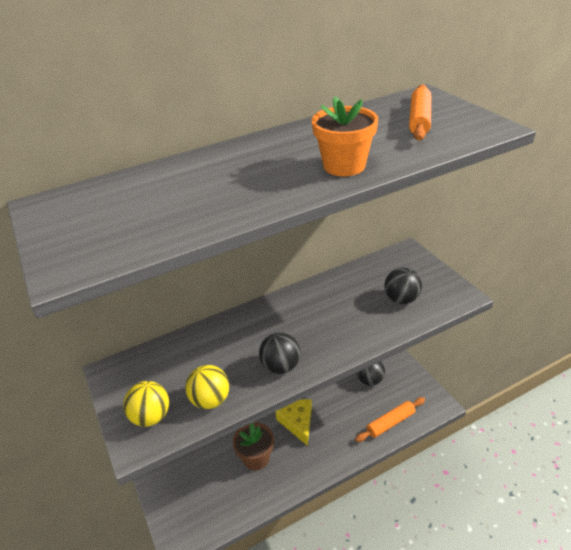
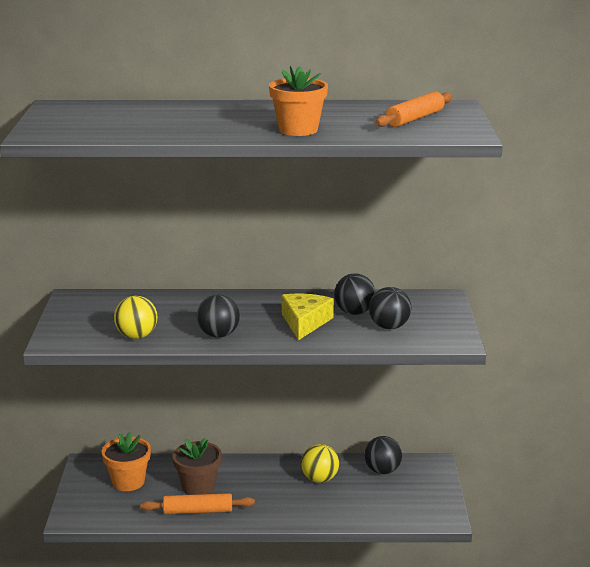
camera: 25 degrees right, 15 degrees down
(151, 416) = (80, 331): yellow ball -> yellow ball (319, 479)
(199, 479) = (128, 482): none -> orange flower pot
(297, 422) = (266, 476): yellow cheese -> yellow cheese (304, 322)
(362, 293) = (354, 312): none -> black ball
(390, 423) = (370, 511): orange rolling pin -> orange rolling pin (198, 511)

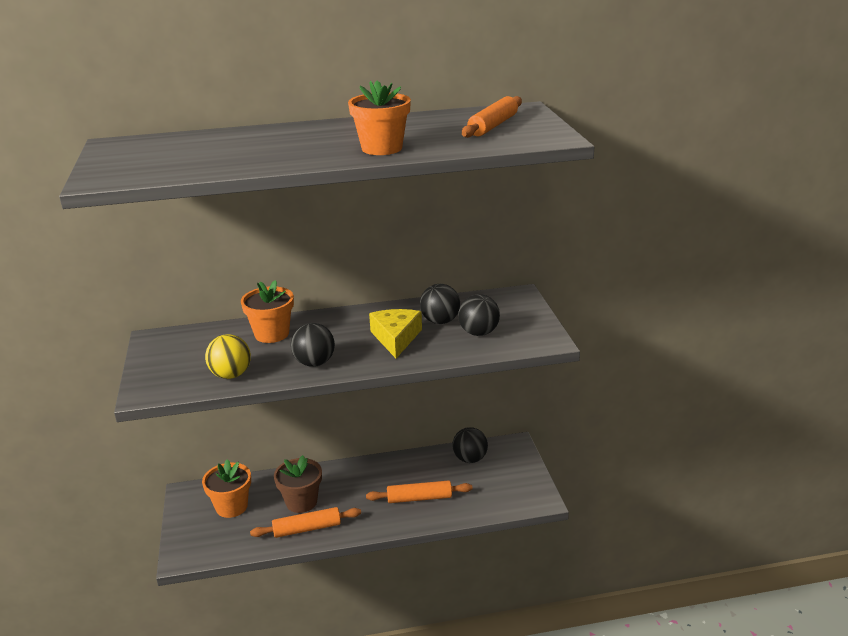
camera: 10 degrees left, 5 degrees up
(185, 306) = (272, 334): none -> orange flower pot
(319, 479) = (414, 476): yellow ball -> none
(319, 499) = (419, 498): none -> orange rolling pin

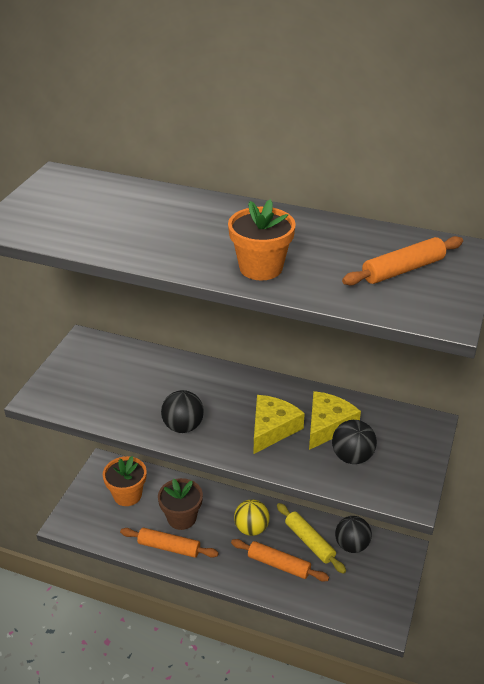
camera: 30 degrees right, 10 degrees up
(231, 375) = (110, 409): yellow ball -> yellow ball (251, 528)
(272, 334) = (174, 376): orange flower pot -> none
(433, 471) = (309, 542): none -> yellow rolling pin
(440, 321) = (327, 425): black ball -> yellow cheese

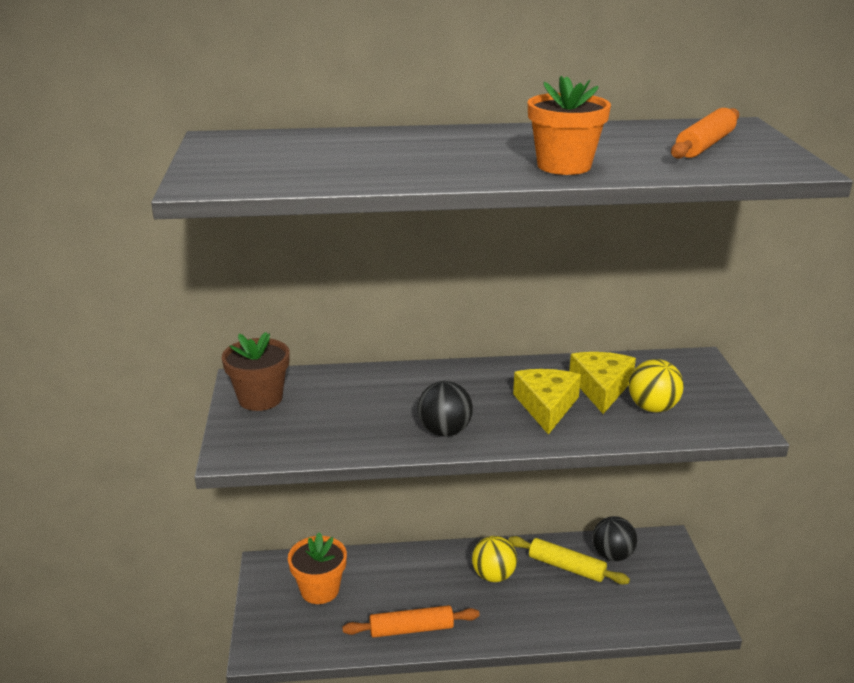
camera: 25 degrees left, 10 degrees down
(181, 518) = (404, 592): brown flower pot -> brown flower pot (260, 398)
(278, 564) = (550, 602): orange rolling pin -> none
(352, 457) = (652, 407): black ball -> yellow ball

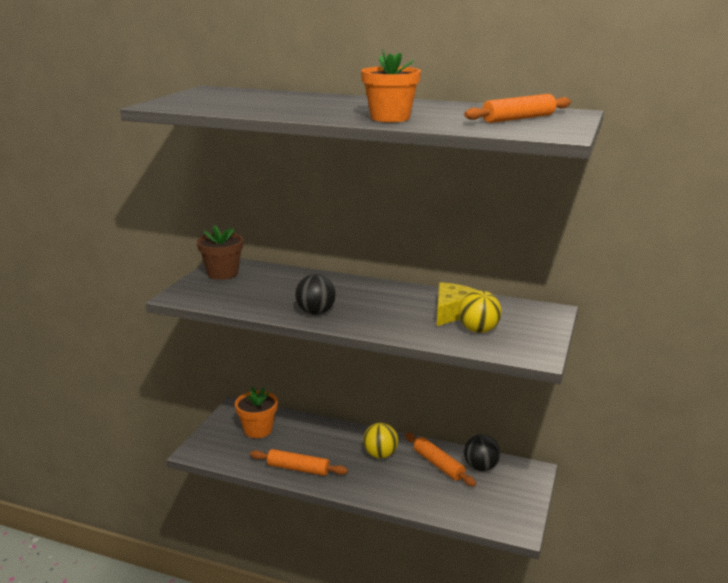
camera: 25 degrees right, 5 degrees down
(546, 406) = (401, 313): yellow cheese -> none
(566, 567) = (438, 464): yellow rolling pin -> orange rolling pin

